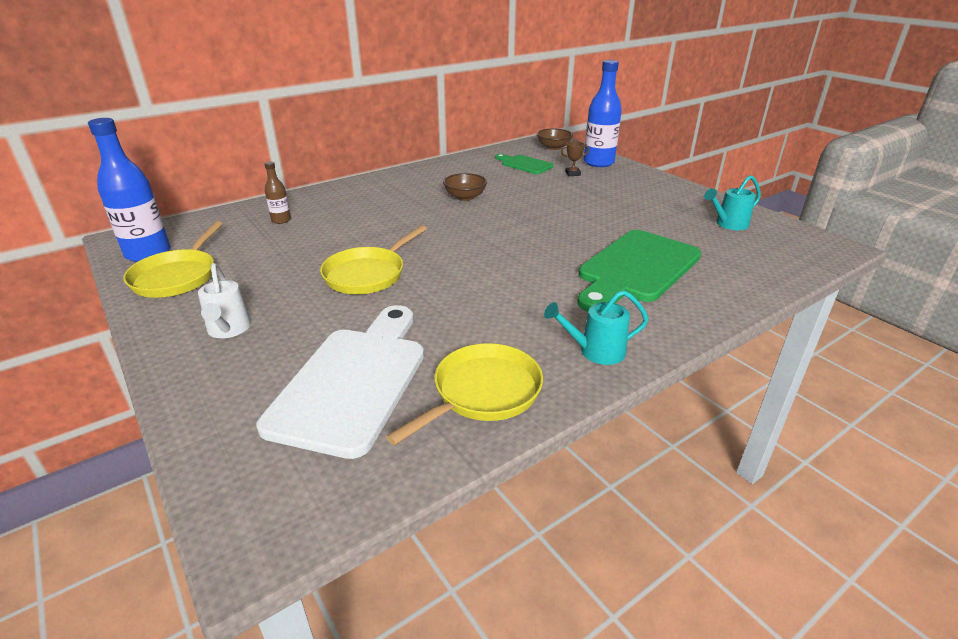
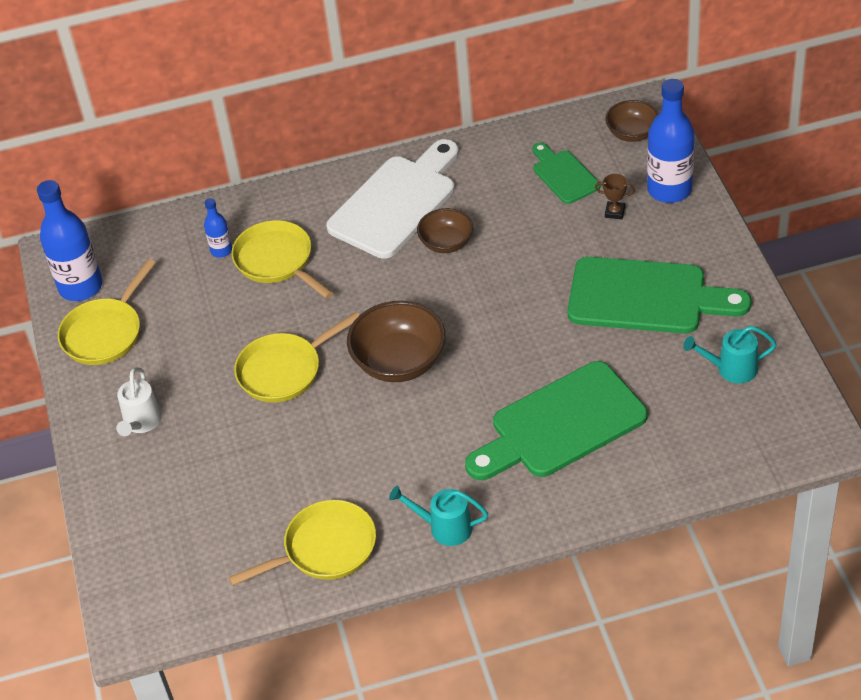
camera: 25 degrees right, 15 degrees up
(281, 220) = (221, 250): brown bottle -> blue bottle
(332, 220) = (277, 261): none -> yellow pan
(353, 381) = (228, 510): white cutting board -> white cutting board (396, 202)
(470, 255) = (399, 362): none -> brown bowl
(631, 202) = (646, 297): none -> green cutting board

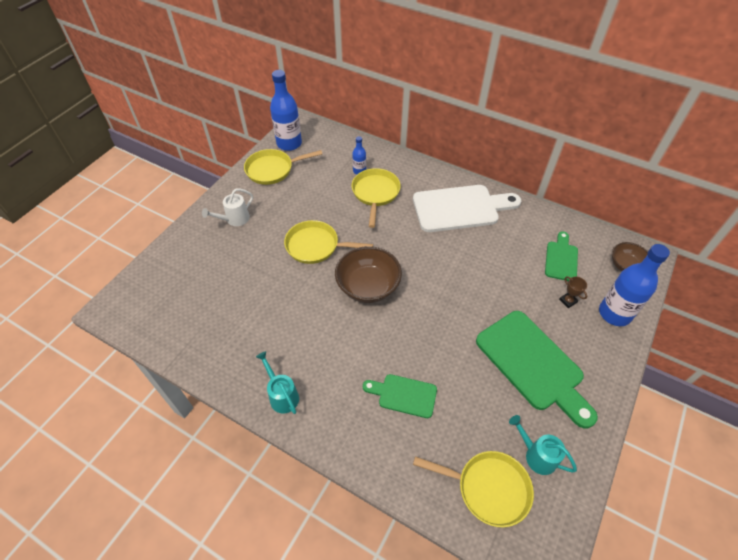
camera: 40 degrees right, 5 degrees up
(325, 549) = (222, 350): yellow pan -> yellow pan (488, 488)
(446, 243) = (460, 246): brown bowl -> none
(561, 424) = (404, 395): green cutting board -> green cutting board, size x0.53

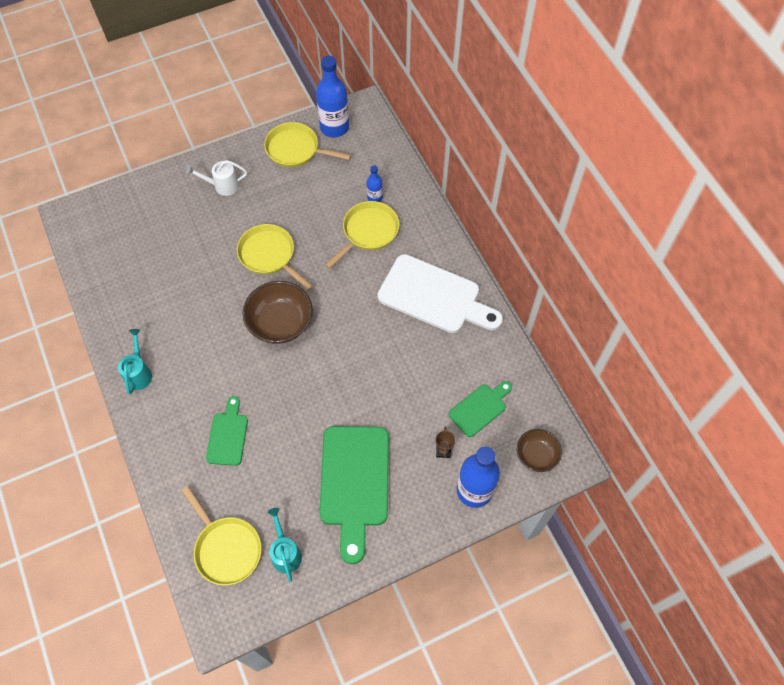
camera: 35 degrees right, 10 degrees up
(404, 395) = (228, 435): green cutting board -> green cutting board turned 45 degrees clockwise

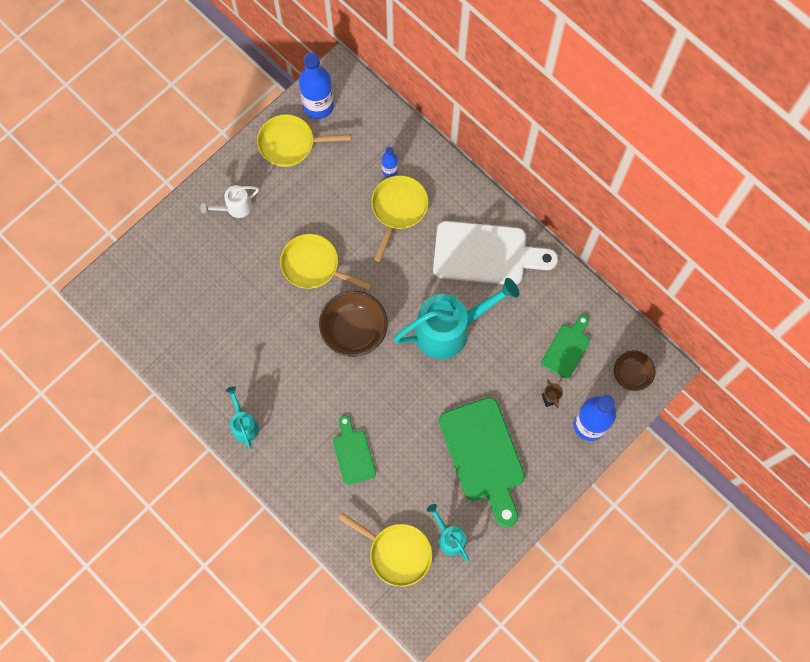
camera: 20 degrees left, 10 degrees up
(372, 352) = (450, 329): none -> turquoise watering can

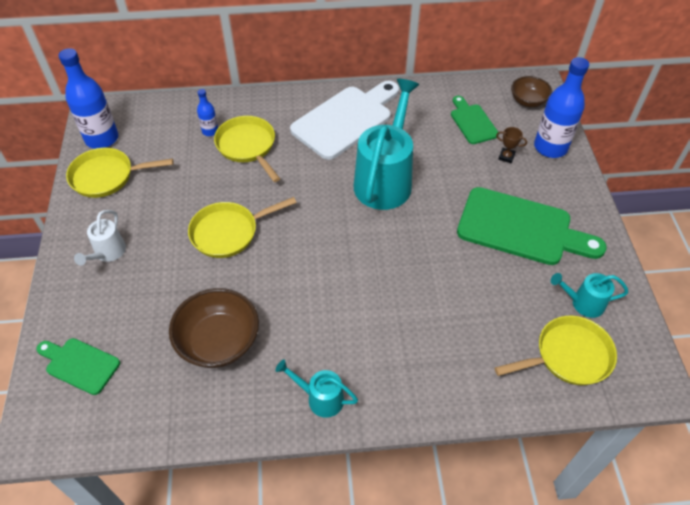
camera: 50 degrees left, 20 degrees down
(290, 143) = (106, 176): yellow pan -> yellow pan turned 45 degrees clockwise
(353, 453) = (435, 323): green cutting board -> green cutting board (80, 364)
(354, 330) = (318, 243): brown bowl -> brown bowl (219, 342)

